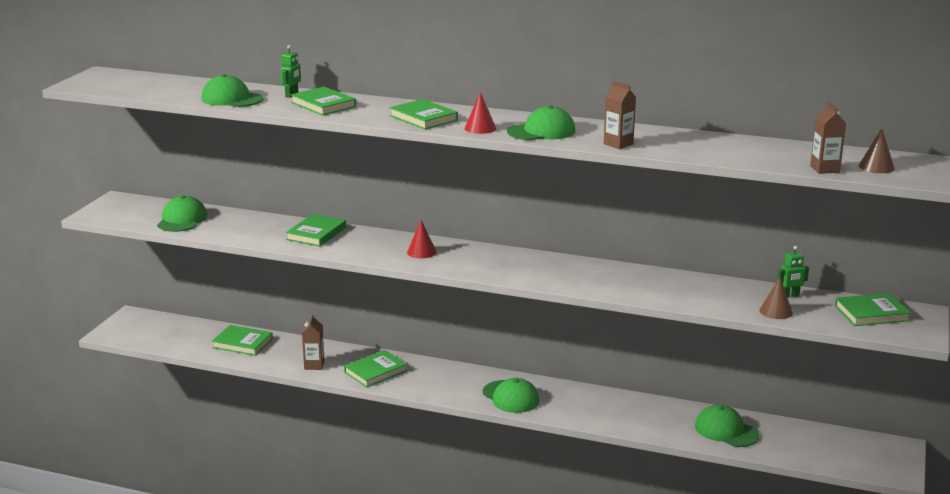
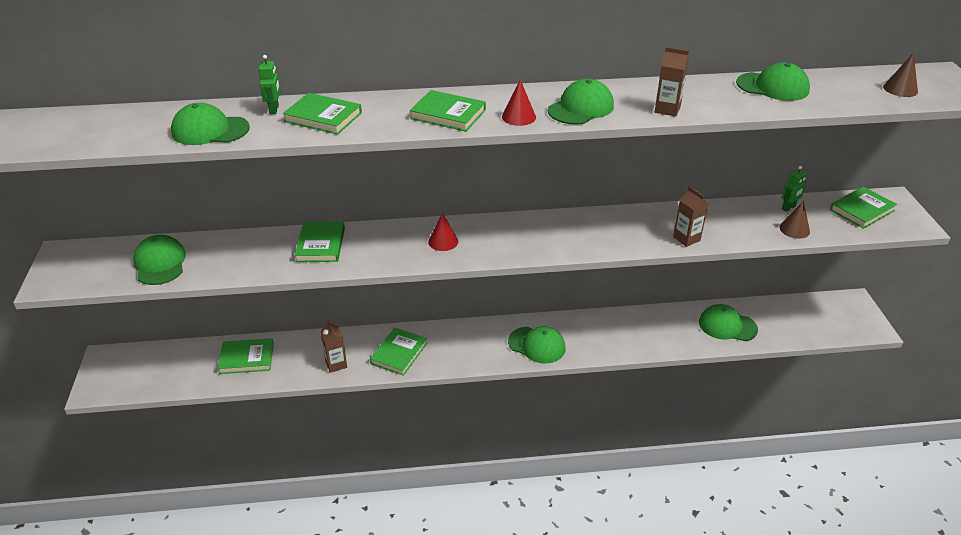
camera: 25 degrees left, 15 degrees up
(744, 146) = (773, 87): none -> green cap
(824, 169) = (867, 102): brown carton -> brown carton (686, 239)

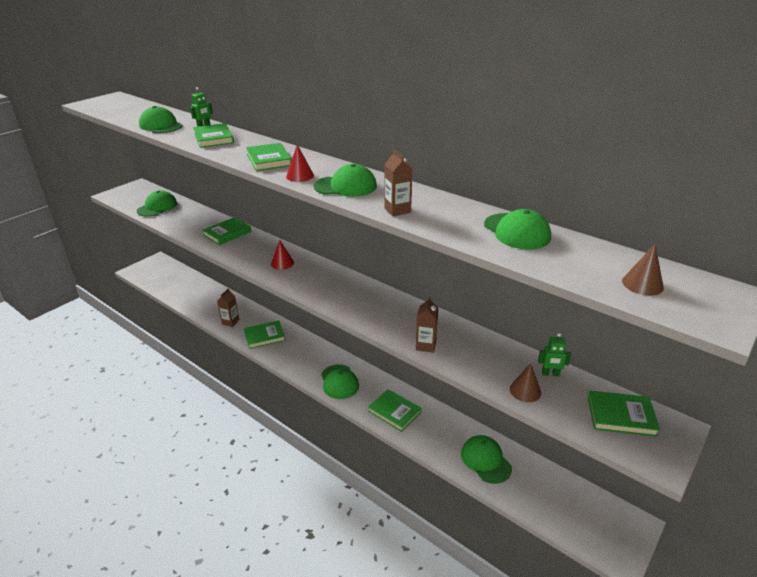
camera: 45 degrees right, 5 degrees down
(246, 358) = (201, 294): green book -> green book (394, 412)

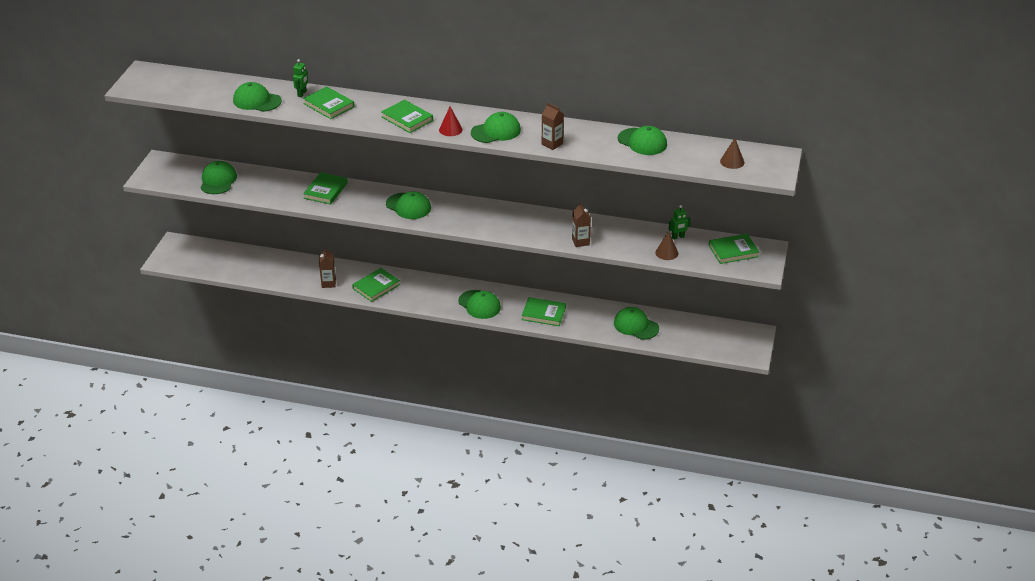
camera: 25 degrees left, 5 degrees up
(282, 263) = (408, 206): red cone -> green cap

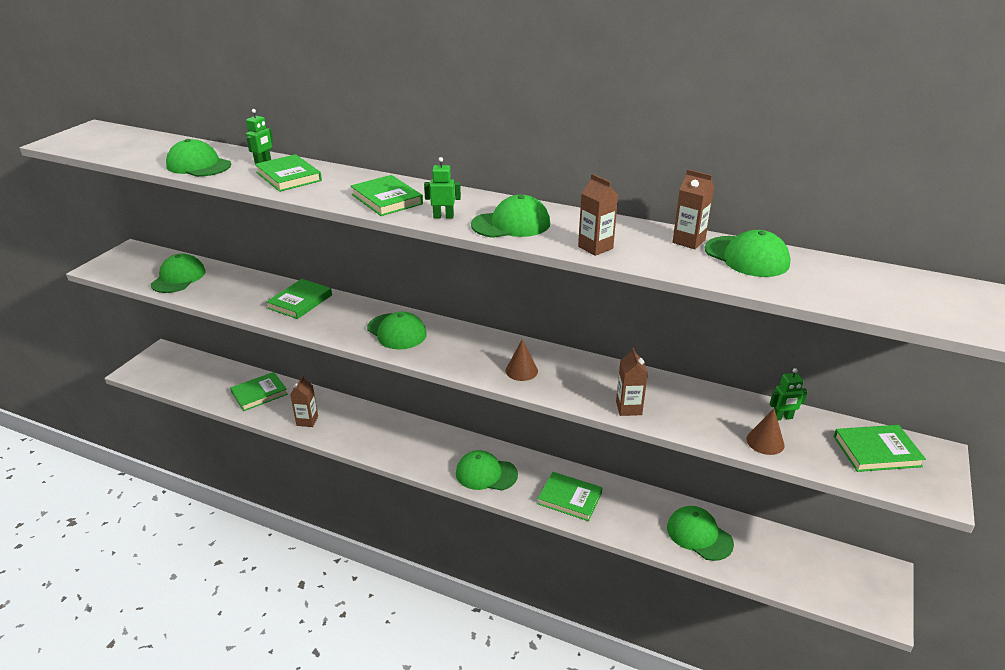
camera: 10 degrees right, 5 degrees down
(376, 287) = (363, 432): green book -> green book (259, 393)
(450, 129) = (443, 216): red cone -> green robot
(479, 304) = (486, 474): green cap -> green cap turned 135 degrees clockwise
(608, 134) = (688, 241): none -> brown carton
(732, 161) = (913, 300): brown cone -> brown cone (521, 371)

